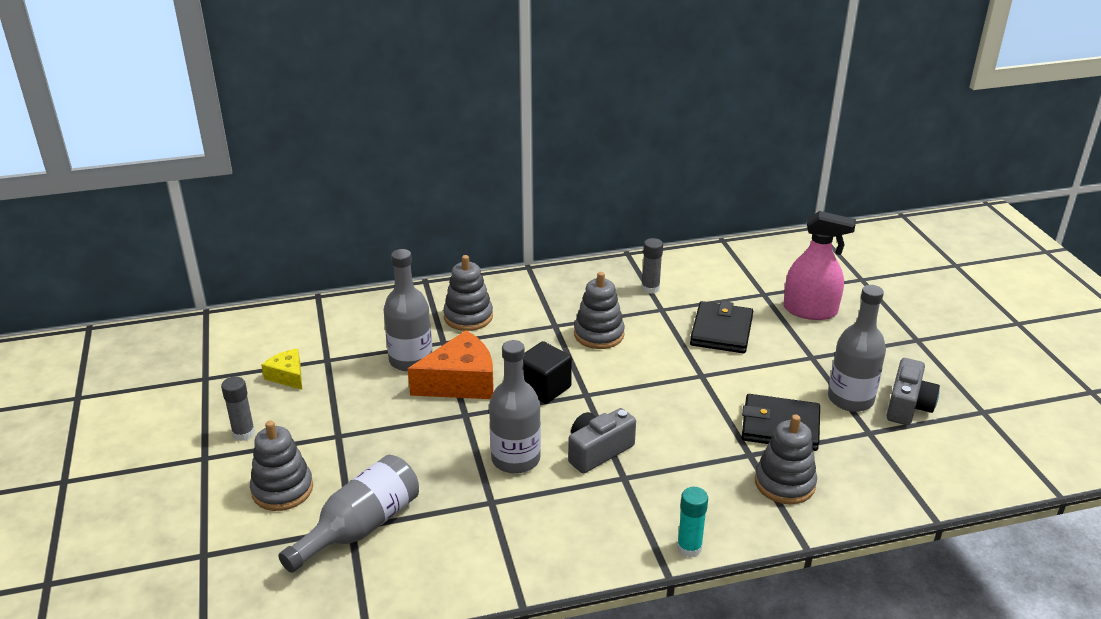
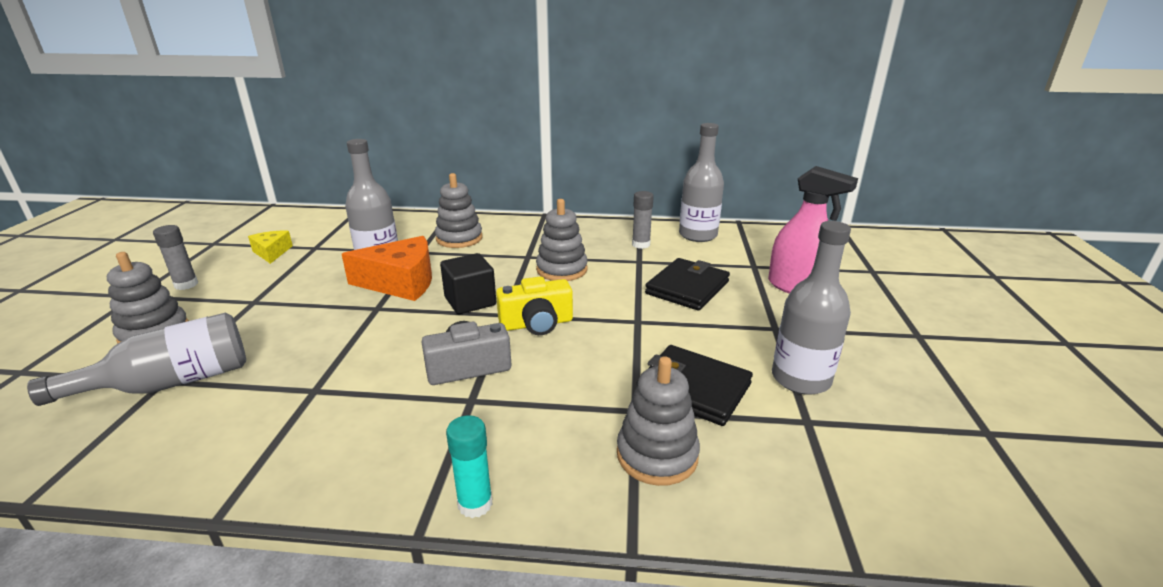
camera: 20 degrees right, 5 degrees down
(515, 459) = (380, 356): grey bottle -> grey bottle (698, 235)
(621, 397) = (536, 324): none -> yellow camera
(908, 406) = (876, 402): grey camera -> none

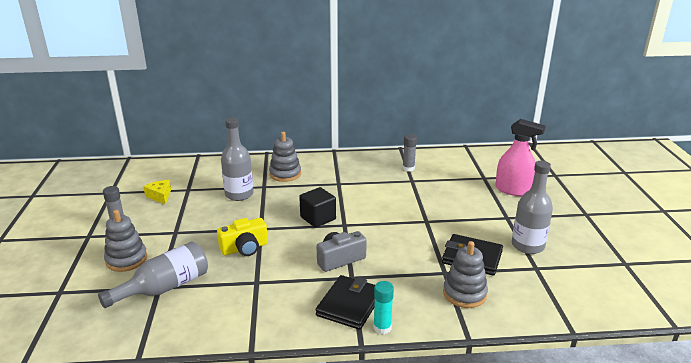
camera: 10 degrees left, 0 degrees up
(401, 282) = (265, 209): orange cheese -> none
(536, 324) = (367, 229): yellow camera -> yellow camera (244, 248)
(562, 269) = (365, 191): grey stacking toy -> none
(687, 288) = (448, 196): black wallet -> black wallet (350, 305)
(698, 235) = (442, 158): grey bottle -> none

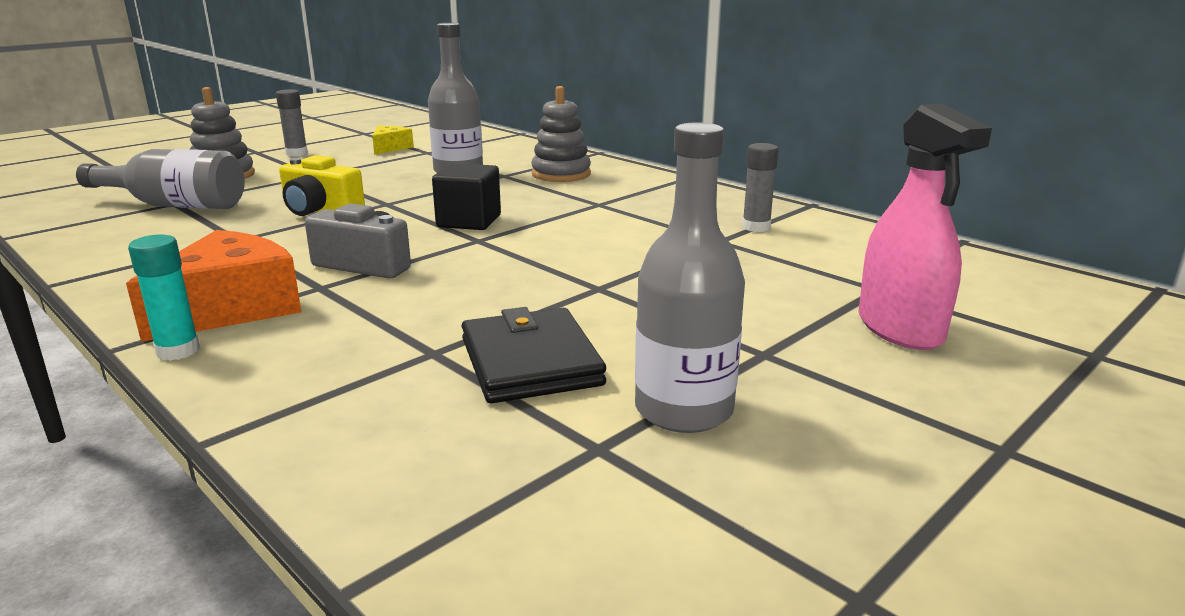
camera: 50 degrees right, 5 degrees down
(350, 305) = (231, 308): black wallet -> orange cheese
(464, 294) = (375, 392): grey stacking toy -> none

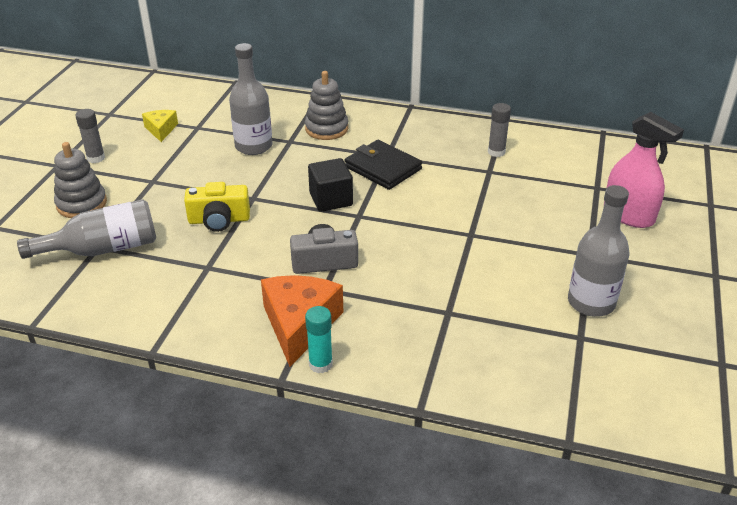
camera: 30 degrees left, 15 degrees up
(530, 362) = (499, 300): black wallet -> black wallet (383, 168)

